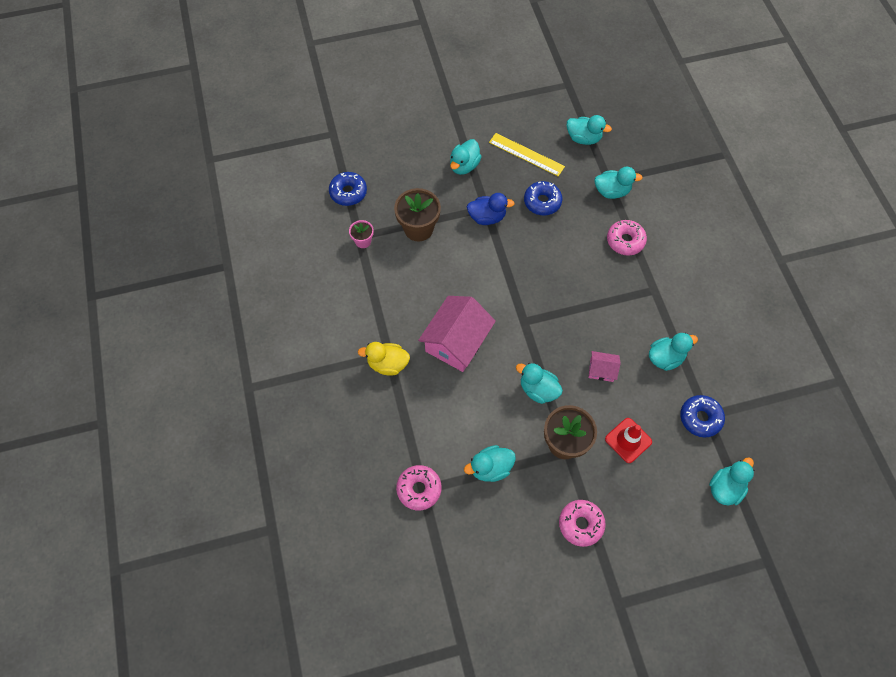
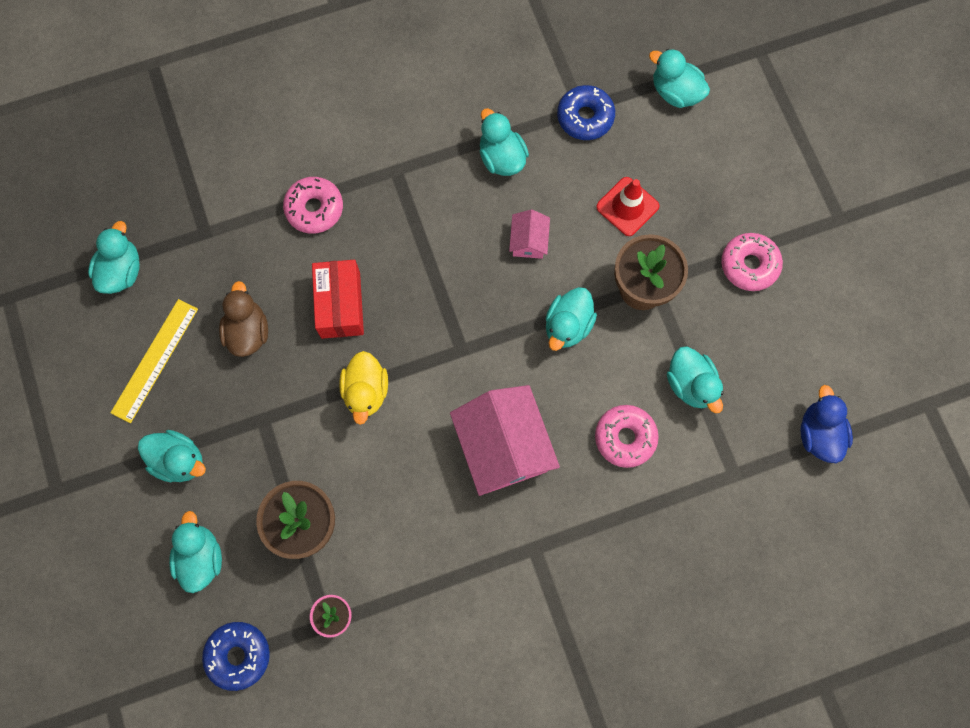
camera: 95 degrees left, 10 degrees up
(387, 364) = (551, 547): yellow duck -> yellow duck (366, 391)
(419, 489) = (734, 480): pink donut -> pink donut (625, 437)
(456, 341) = (503, 446): pink house -> pink house turned 45 degrees clockwise
(487, 217) = (280, 416): blue duck -> blue duck (819, 433)
(542, 202) = (248, 331): blue donut -> brown duck
(558, 253) = (340, 305): none -> red box
(612, 191) = (225, 228): turquoise duck -> turquoise duck (201, 557)

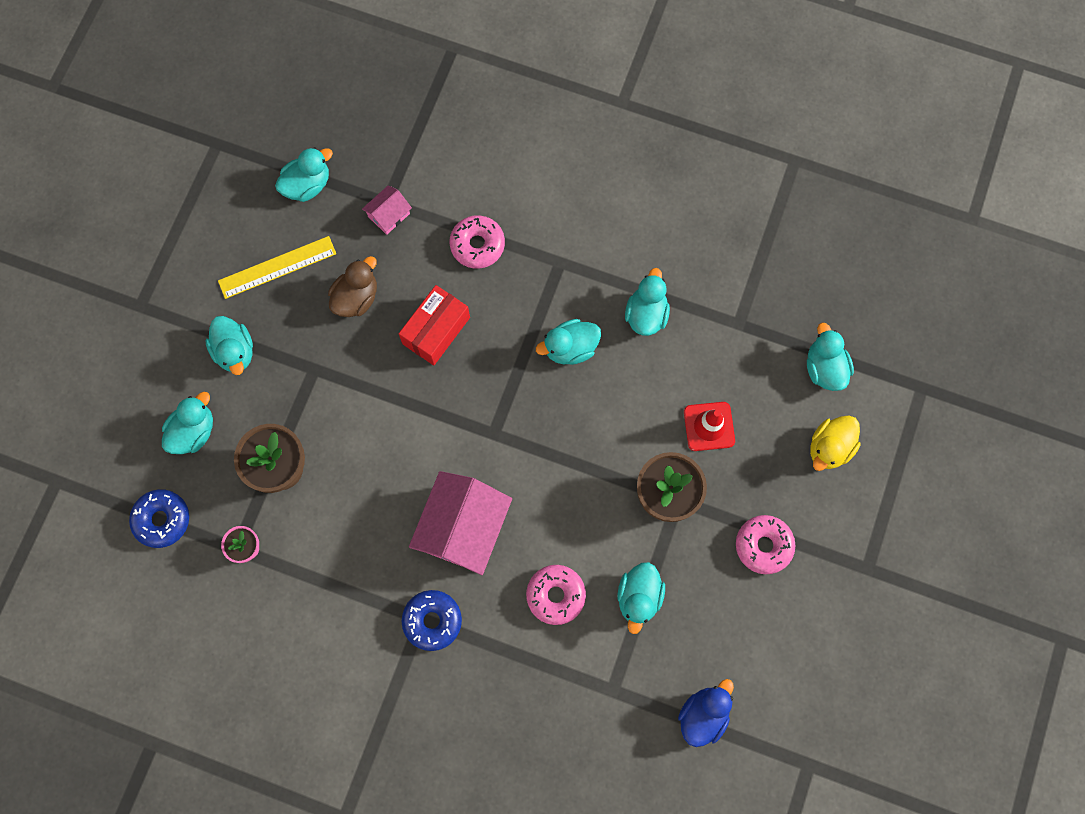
camera: 40 degrees right, 0 degrees up
(366, 391) = (401, 408): yellow duck -> yellow duck (829, 448)
(529, 241) = (612, 393): pink house -> pink house (389, 215)
(567, 325) = (586, 479): turquoise duck -> turquoise duck (570, 348)
(585, 117) = (736, 333): blue donut -> blue donut (432, 621)

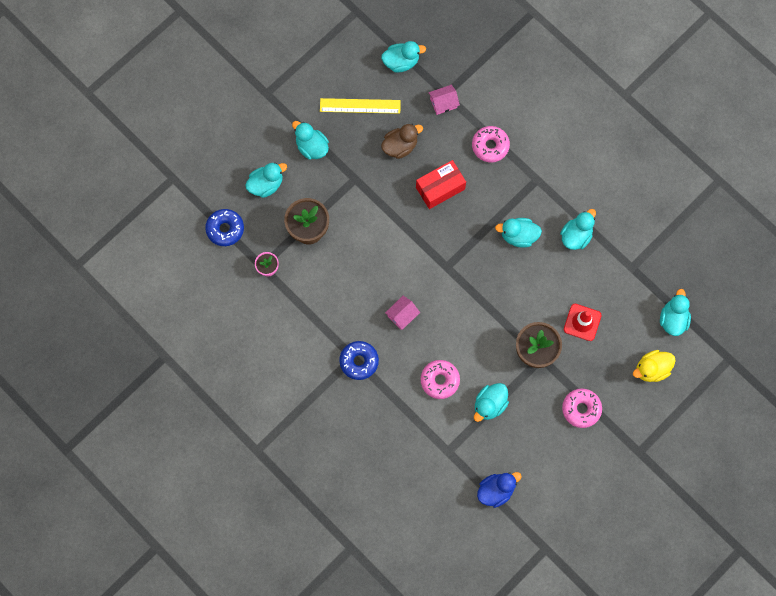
camera: 25 degrees right, 0 degrees up
(235, 352) = (312, 147): turquoise duck -> turquoise duck turned 135 degrees clockwise
(463, 528) = (402, 315): pink house -> pink house, size x0.48

